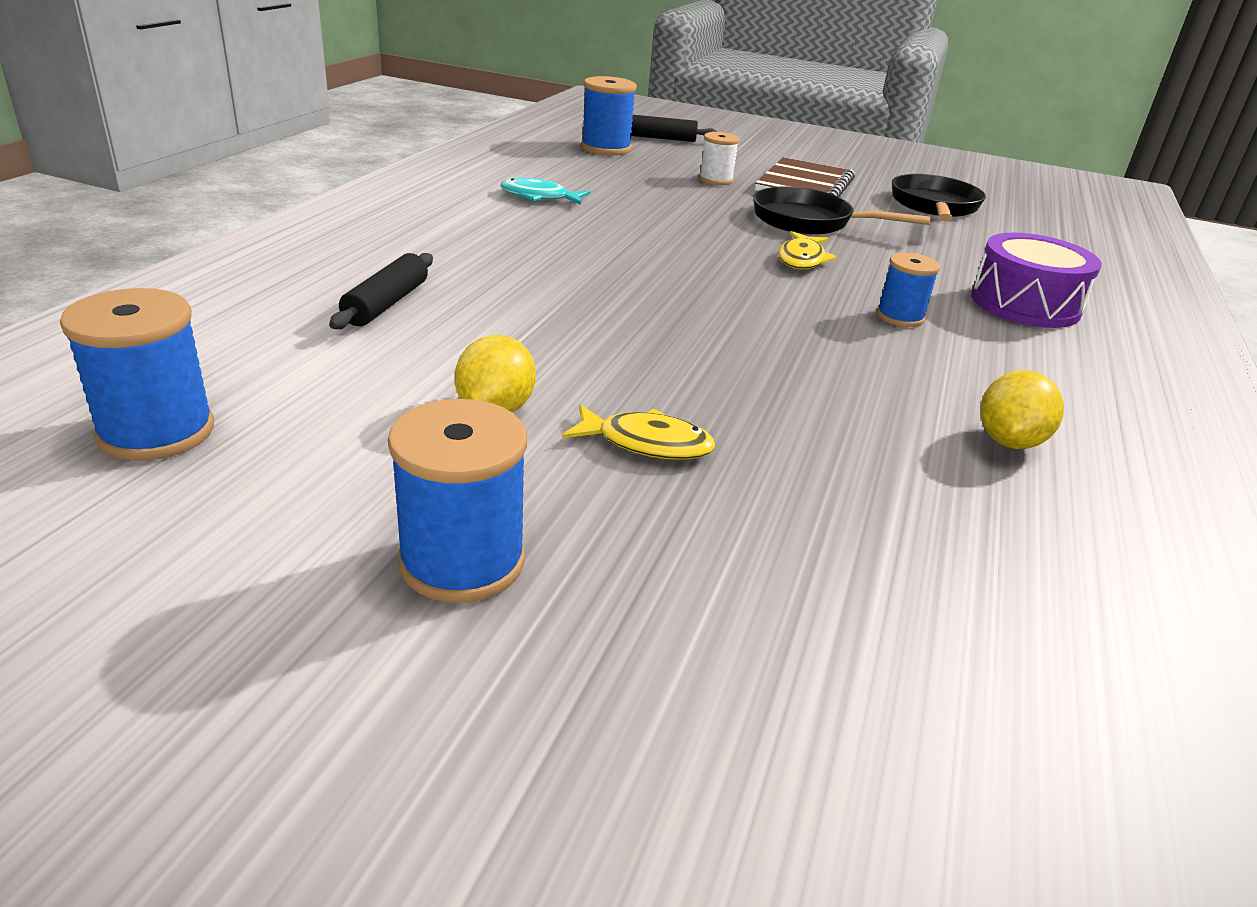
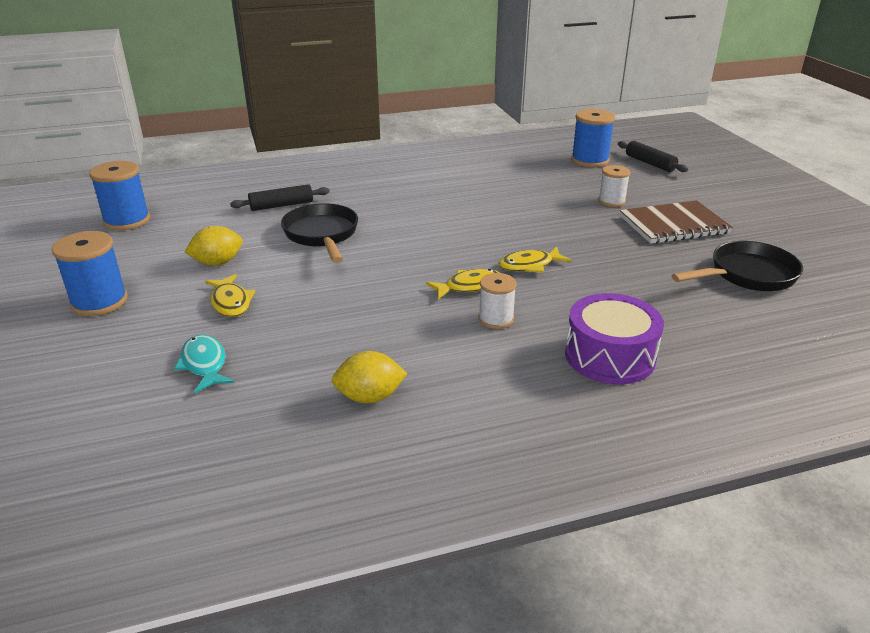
camera: 55 degrees right, 0 degrees up
(539, 197) = (470, 178): turquoise fish -> turquoise fish (204, 364)
(809, 222) = (602, 248): black pan -> black pan (322, 235)
(810, 299) = (469, 286): none -> yellow fish
(900, 317) = (496, 319): blue spool -> white spool

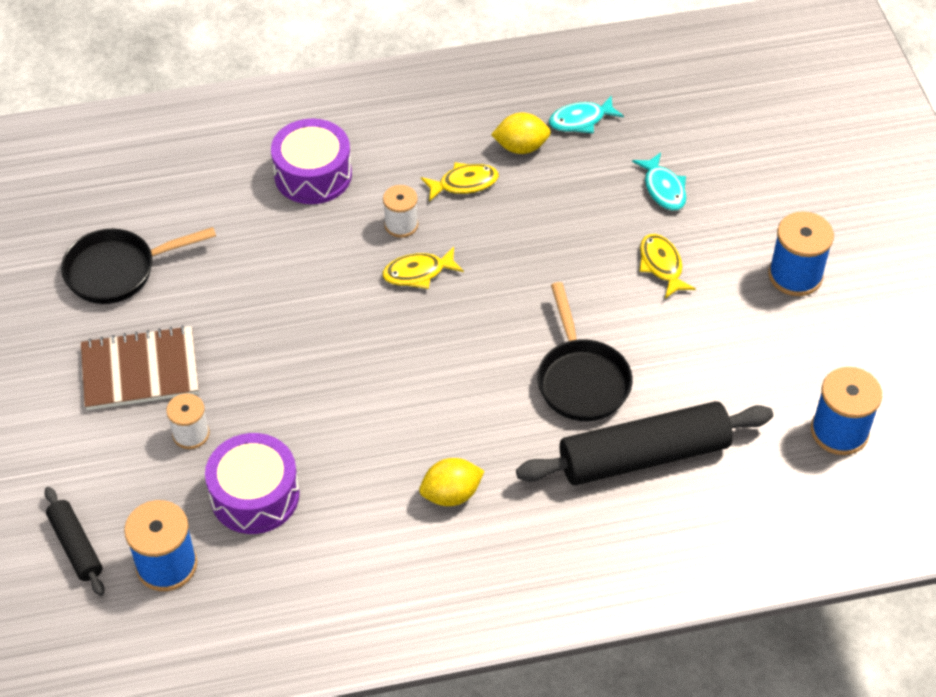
camera: 175 degrees left, 20 degrees up
(217, 263) = (694, 332): yellow lemon -> yellow lemon (451, 494)
(281, 205) = (644, 455): black rolling pin -> black rolling pin, size x1.97
(288, 433) = (581, 120): none -> turquoise fish
(529, 265) = (345, 303): yellow fish -> yellow fish (464, 183)
(551, 182) = (255, 495): none -> purple drum

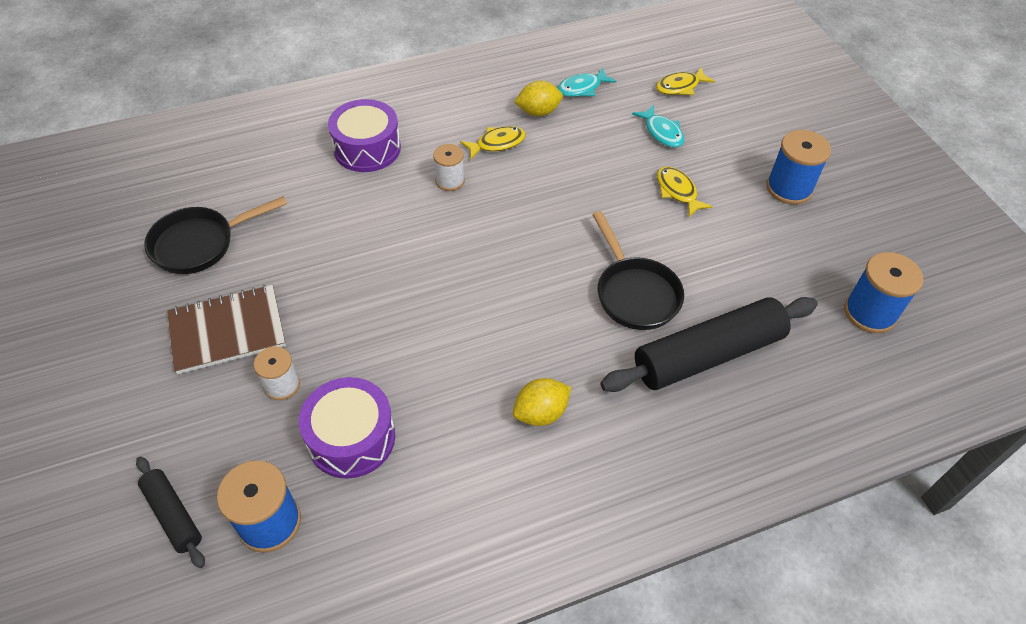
camera: 10 degrees left, 0 degrees up
(418, 273) = (472, 218): yellow fish -> yellow fish (680, 87)

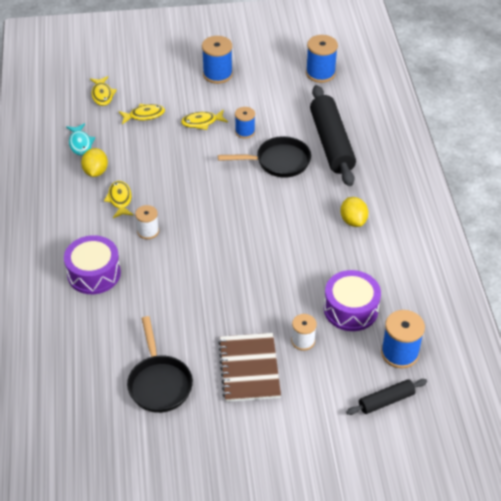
camera: 75 degrees left, 5 degrees down
(662, 132) = (144, 115): turquoise fish -> yellow fish
(681, 242) = (245, 131): none -> blue spool

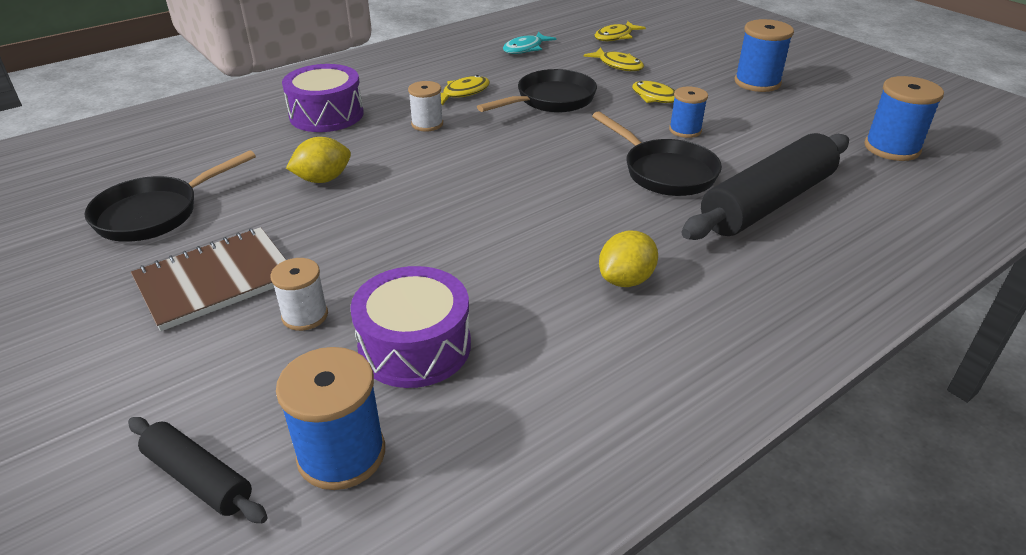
camera: 60 degrees right, 10 degrees down
(95, 171) = (492, 68): yellow lemon -> yellow lemon (323, 179)
(164, 166) = (550, 100): none -> black pan

